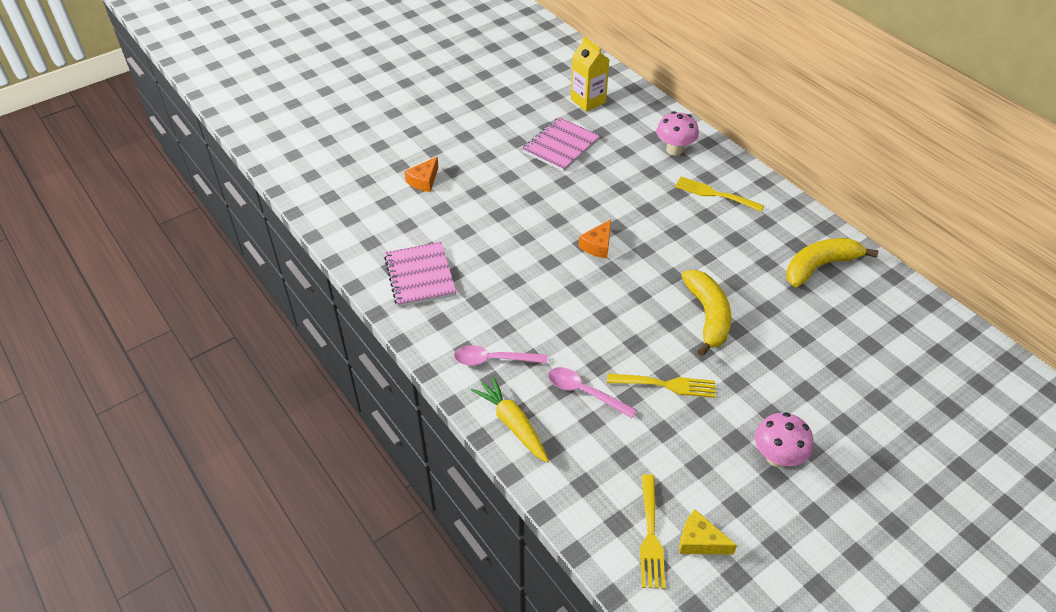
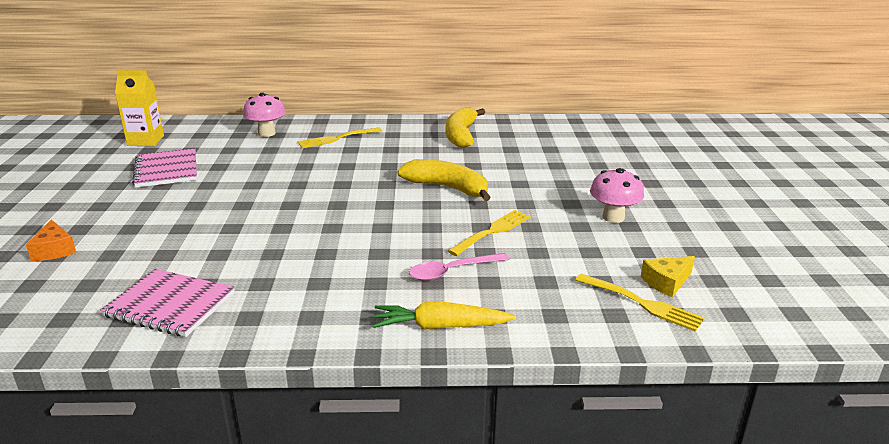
camera: 55 degrees left, 20 degrees down
(494, 359) = (347, 305): pink spoon -> none
(598, 245) = (303, 199): orange cheese -> none

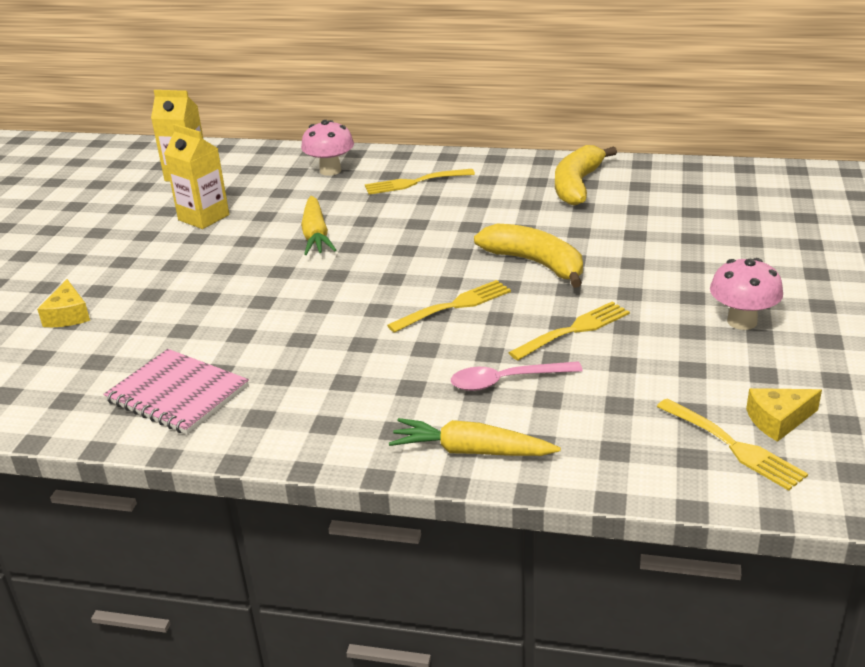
camera: 15 degrees right, 5 degrees up
(54, 250) = (68, 315): orange cheese -> yellow cheese
(167, 170) = (203, 217): pink notebook -> yellow carton
(266, 178) = (316, 235): none -> yellow carrot
(393, 221) = (454, 306): none -> yellow fork

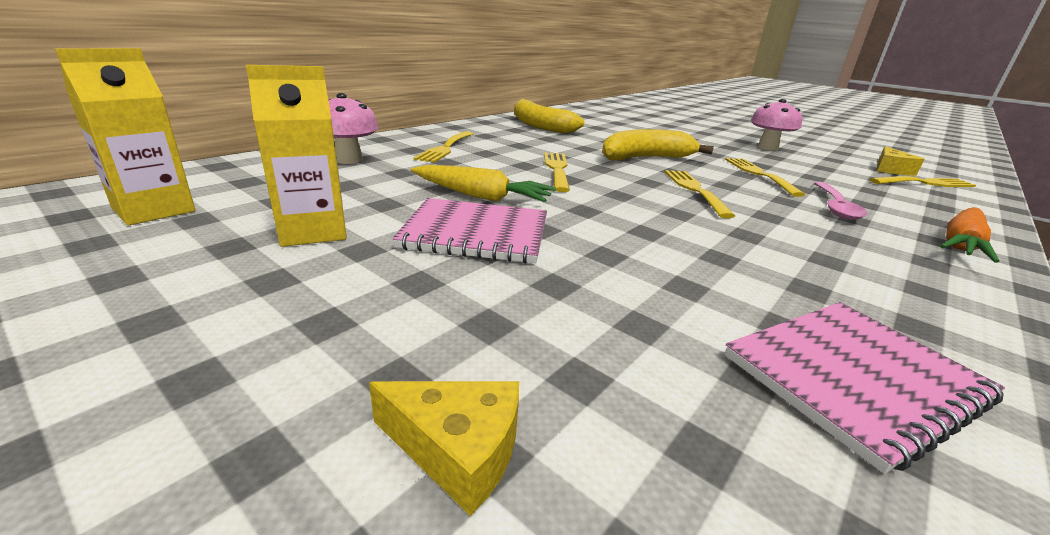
camera: 65 degrees left, 5 degrees down
(249, 256) = (476, 233): none -> pink notebook
(424, 238) = (557, 169): none -> yellow fork
(471, 451) = (961, 244): yellow carrot -> orange carrot

